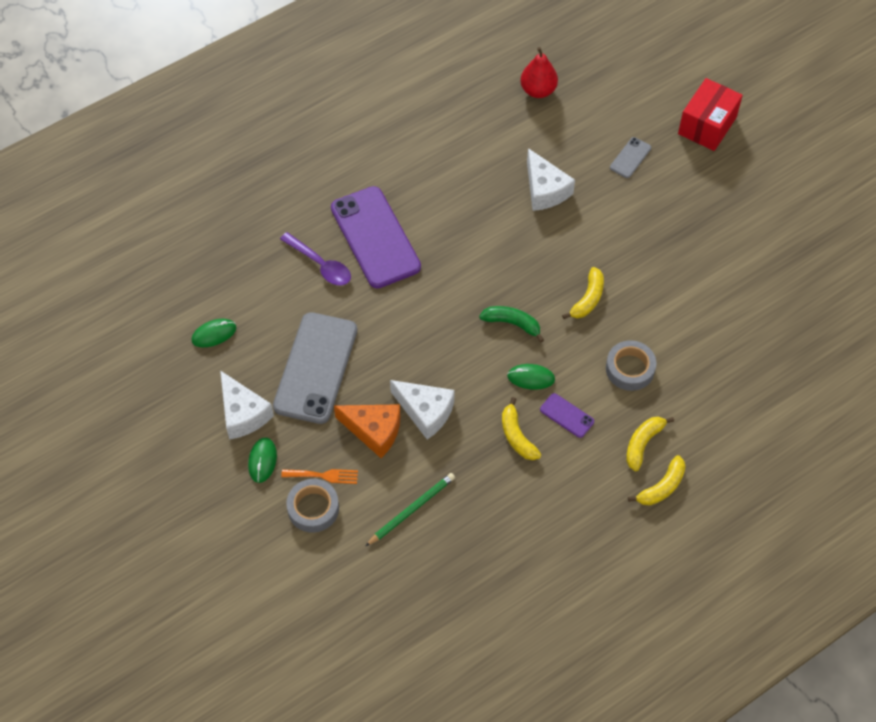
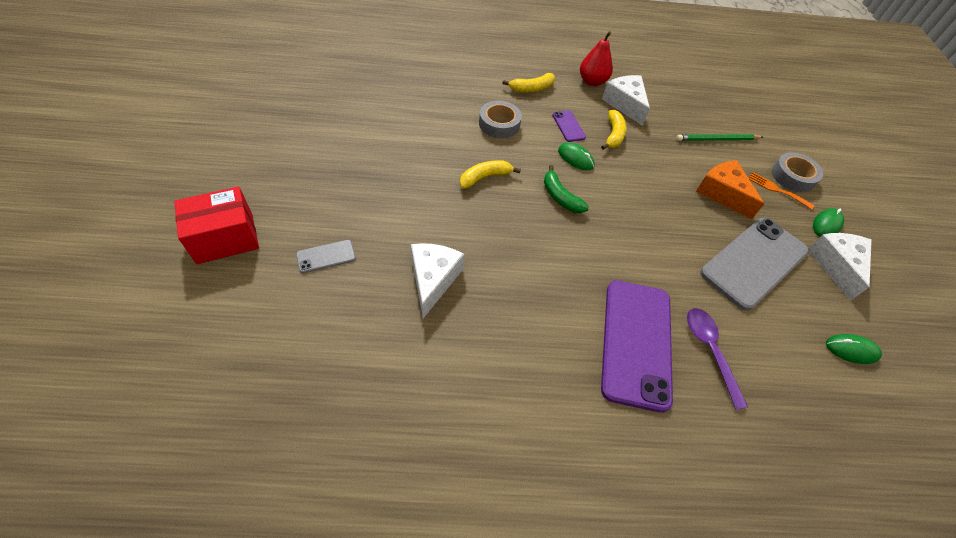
camera: 150 degrees left, 5 degrees down
(425, 412) = (673, 183): white cheese -> white cheese (625, 104)
(538, 90) = (327, 394): red pear -> red pear (592, 81)
(662, 487) = (541, 67): yellow banana -> none

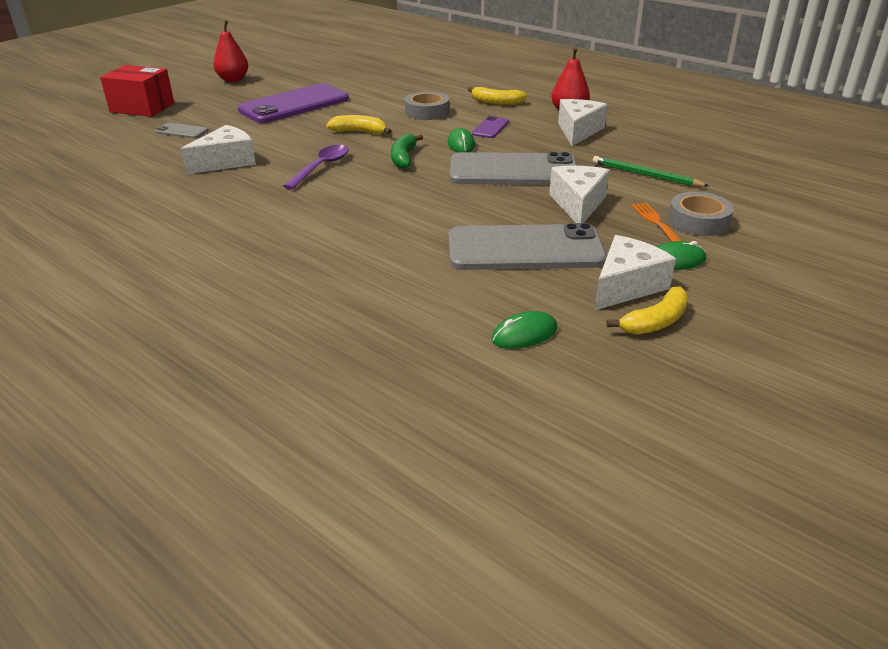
camera: 45 degrees right, 20 degrees down
(261, 146) = (233, 80): none -> red pear
(613, 135) = (527, 143): yellow banana -> yellow banana (655, 322)
(636, 342) = (314, 242): purple phone -> purple phone (294, 105)
(645, 175) = (513, 171): none -> grey phone
(710, 351) = (369, 271): purple spoon -> purple spoon (321, 167)
(722, 194) = (578, 204): orange cheese -> white cheese
(851, 350) = (524, 334): green mouse -> green mouse turned 75 degrees counterclockwise

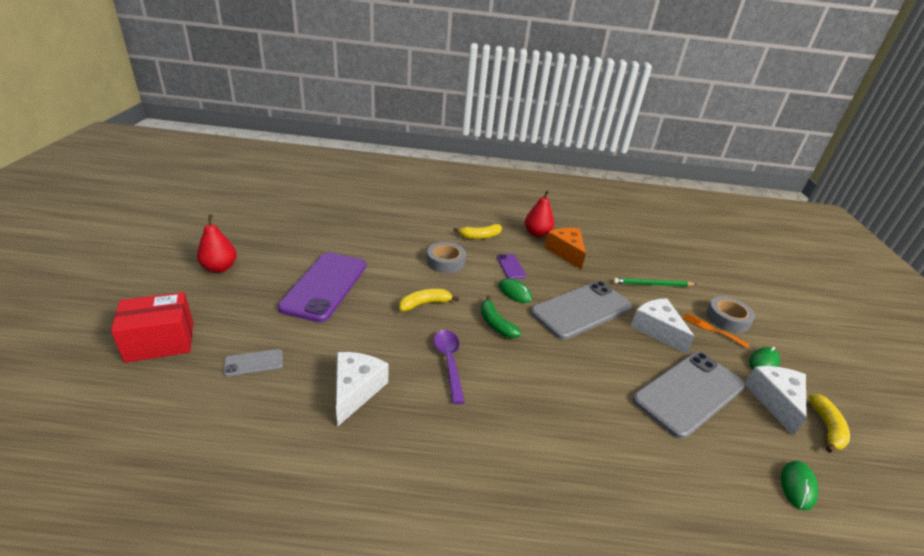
camera: 40 degrees left, 0 degrees up
(578, 131) = (566, 252): white cheese -> orange cheese

